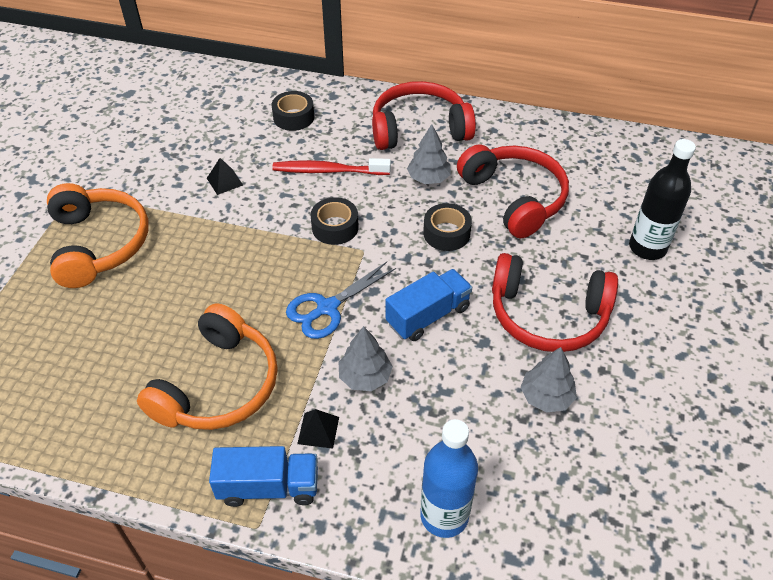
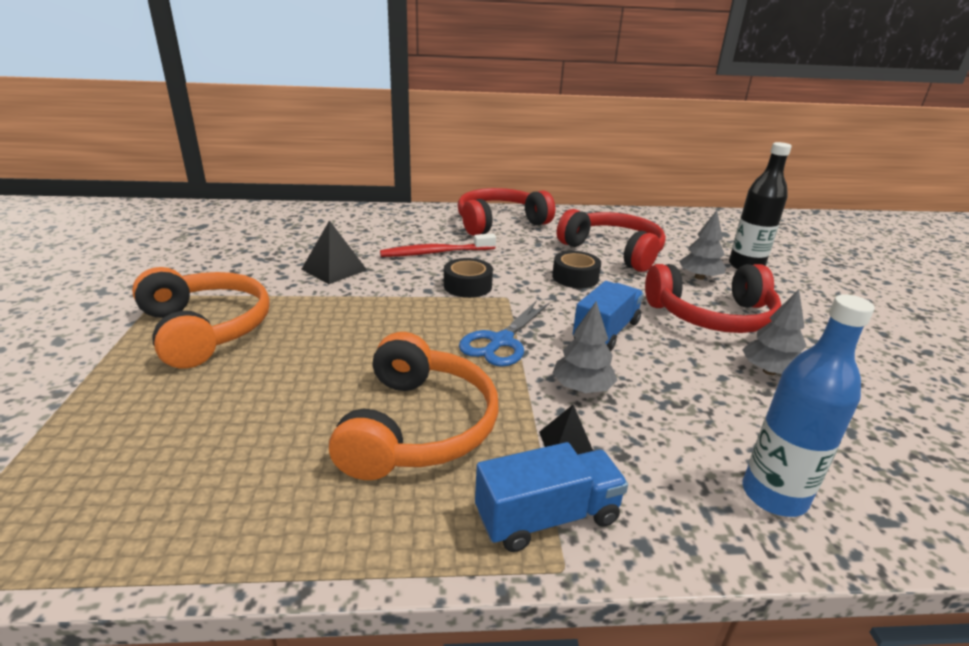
camera: 20 degrees left, 20 degrees down
(224, 181) = (334, 269): black pyramid -> black pyramid, size x1.56
(293, 117) = (380, 226): black tape -> none
(428, 178) = (531, 248): grey tree -> grey tree (699, 277)

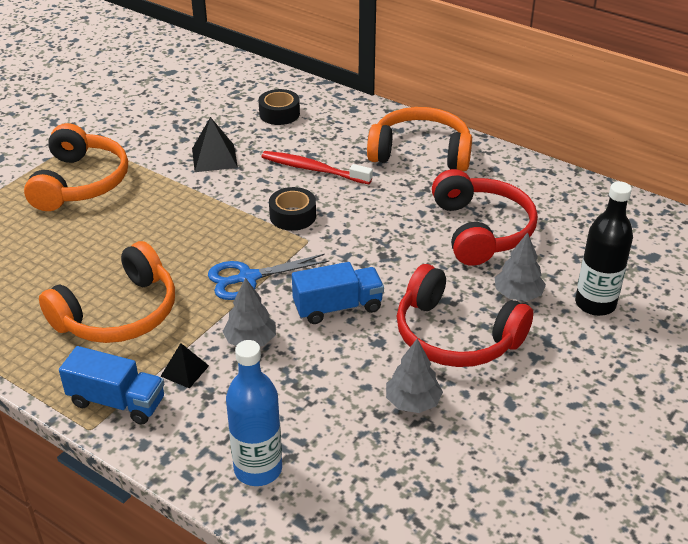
camera: 40 degrees right, 10 degrees up
(499, 223) = (421, 152): red headphones -> orange headphones
(575, 277) = (396, 244): black tape -> black tape (279, 114)

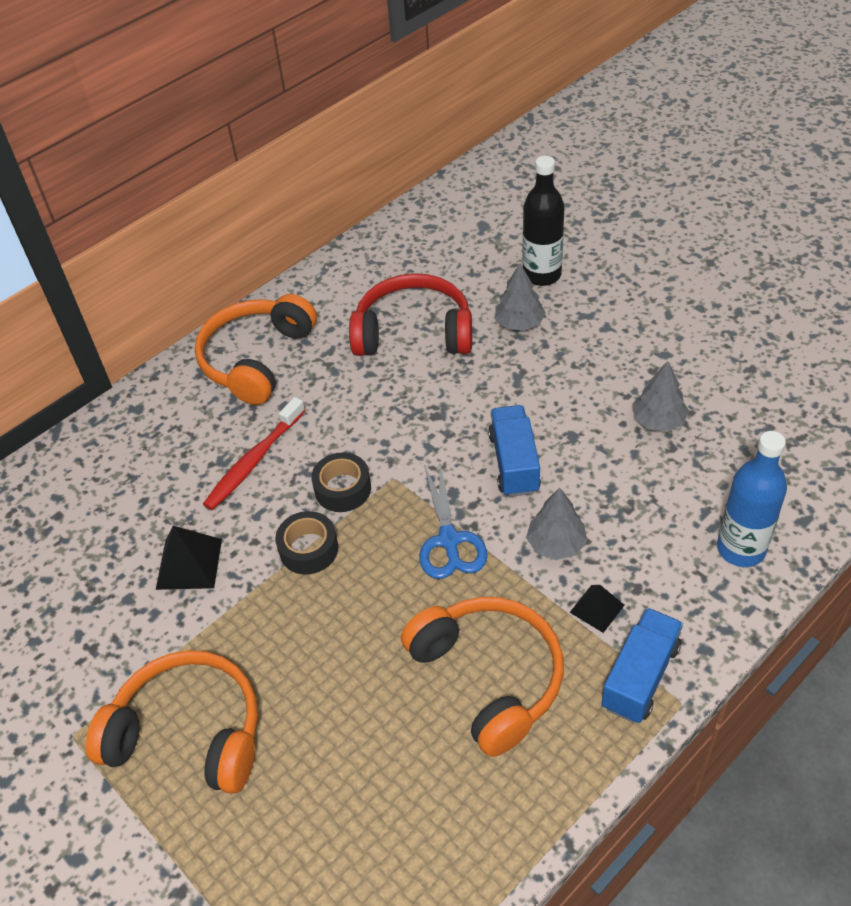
camera: 75 degrees left, 10 degrees up
(279, 114) = (112, 485): black tape -> black tape (308, 549)
(455, 336) = (571, 377): red headphones -> none

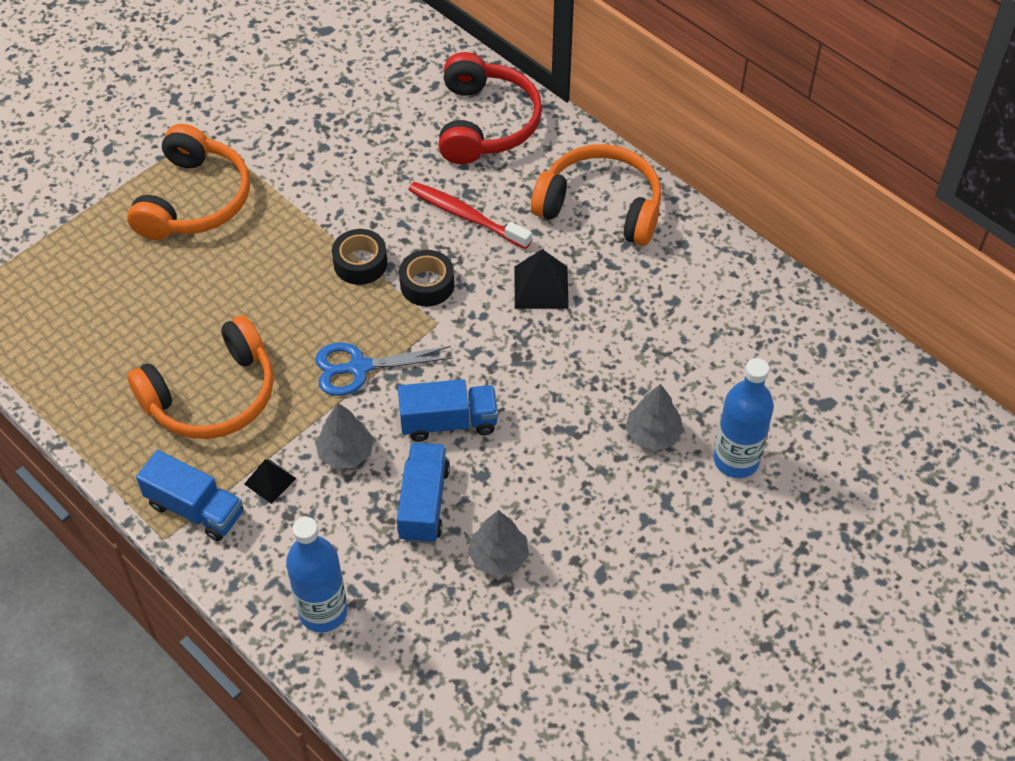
camera: 85 degrees right, 5 degrees up
(189, 564) = (354, 182): black pyramid -> black pyramid (541, 287)
(414, 332) = (639, 336): red headphones -> red headphones (486, 123)
(542, 275) = (736, 460): black bottle -> blue bottle
(608, 477) = (424, 503): none -> blue truck

